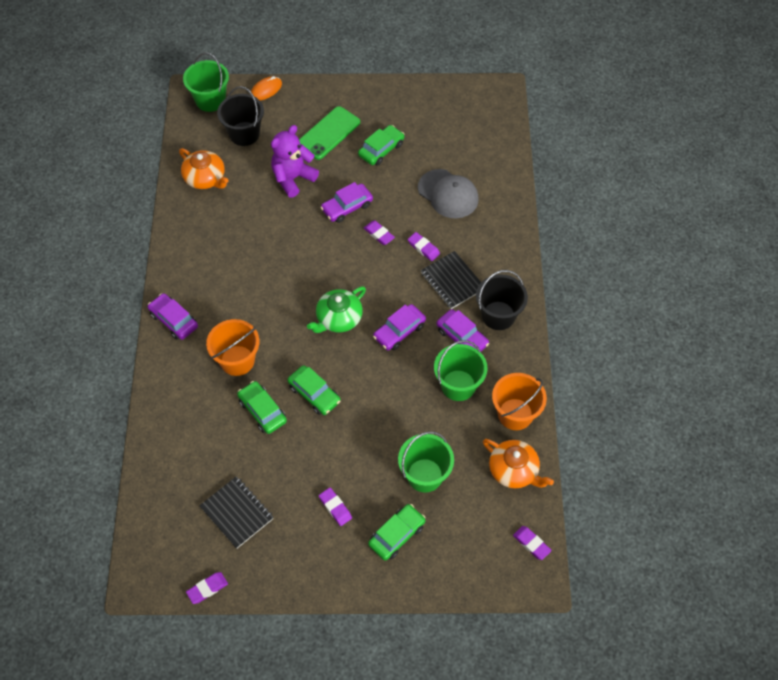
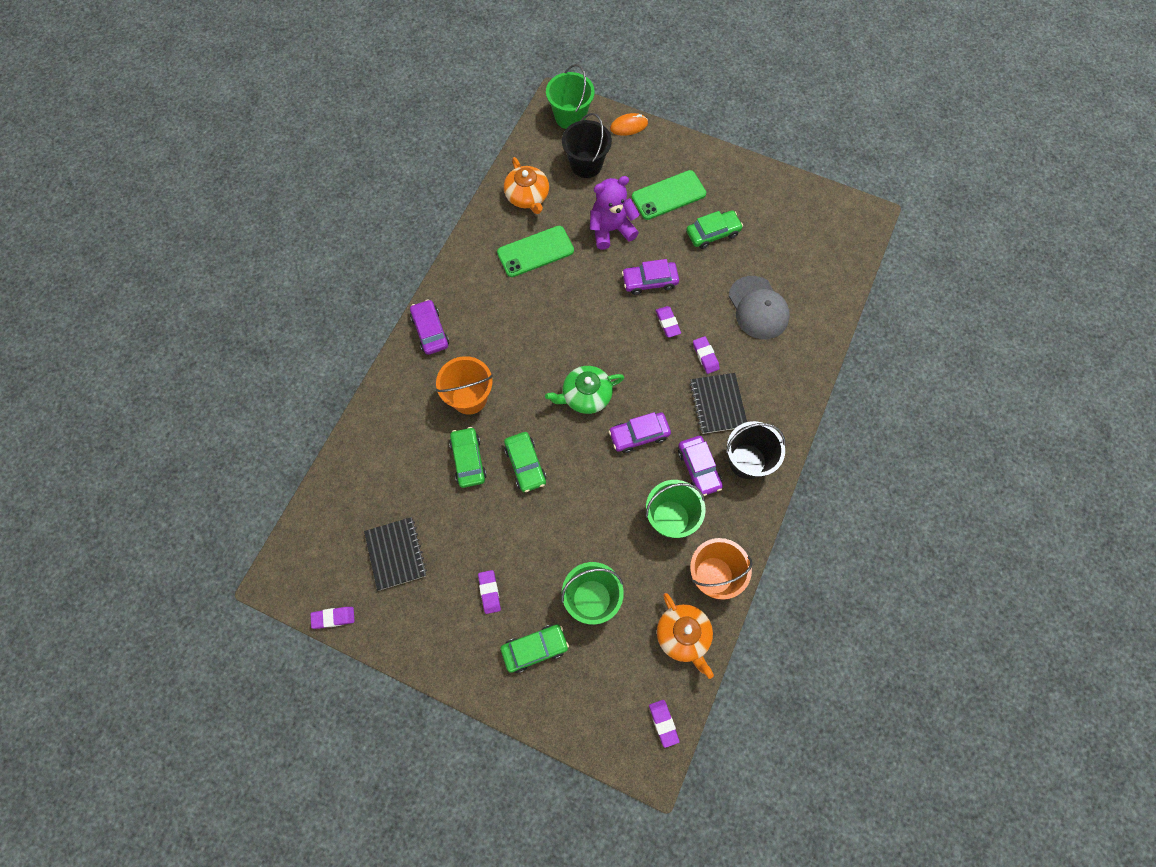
camera: 25 degrees right, 10 degrees up
(235, 220) = (535, 251): none -> green phone

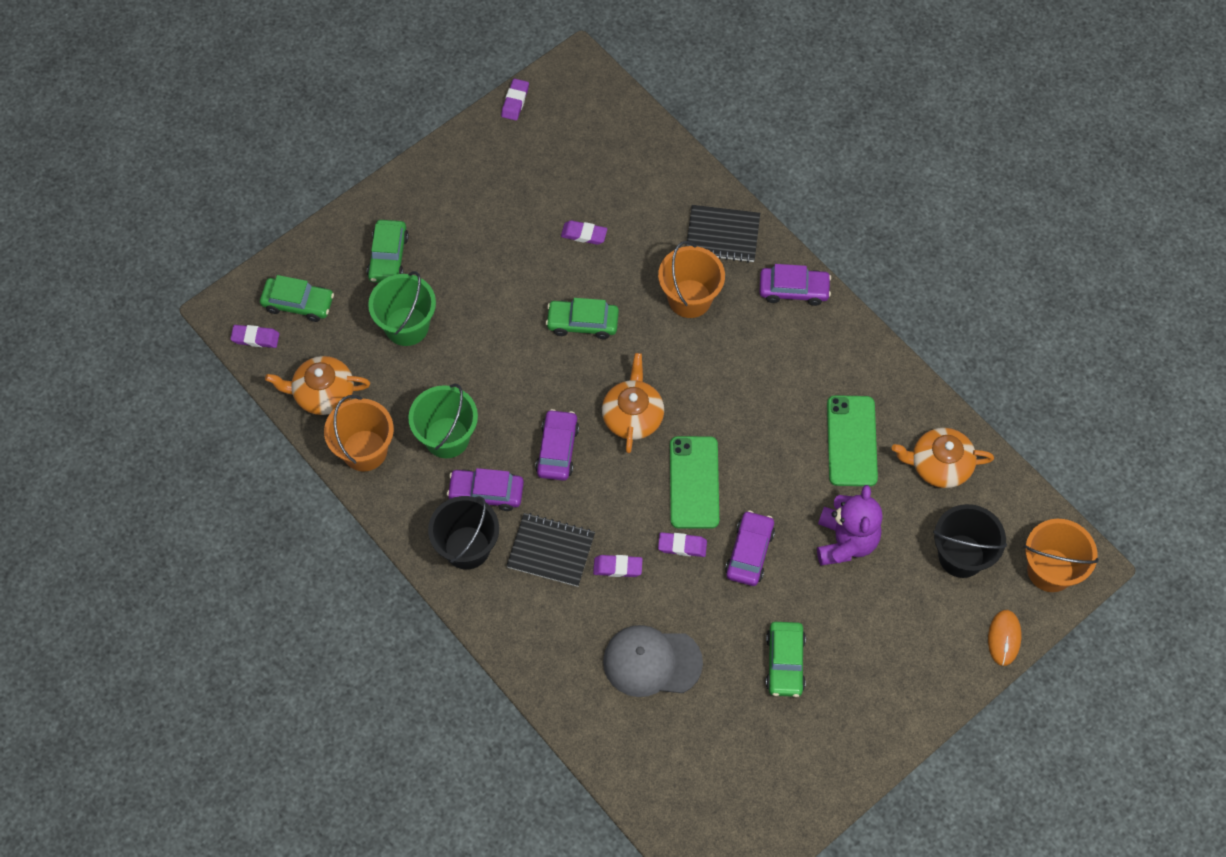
camera: 115 degrees right, 5 degrees down
(396, 554) = (549, 172): black notebook -> black notebook (722, 235)
(468, 460) = (616, 271): green car -> green car (298, 303)
(489, 592) = (465, 239): purple eraser -> purple eraser (584, 234)
(570, 117) = (1050, 570): green bucket -> orange bucket
(586, 395) = (633, 416): green teapot -> orange teapot
(668, 195) = (868, 636): green phone -> green phone (694, 482)

